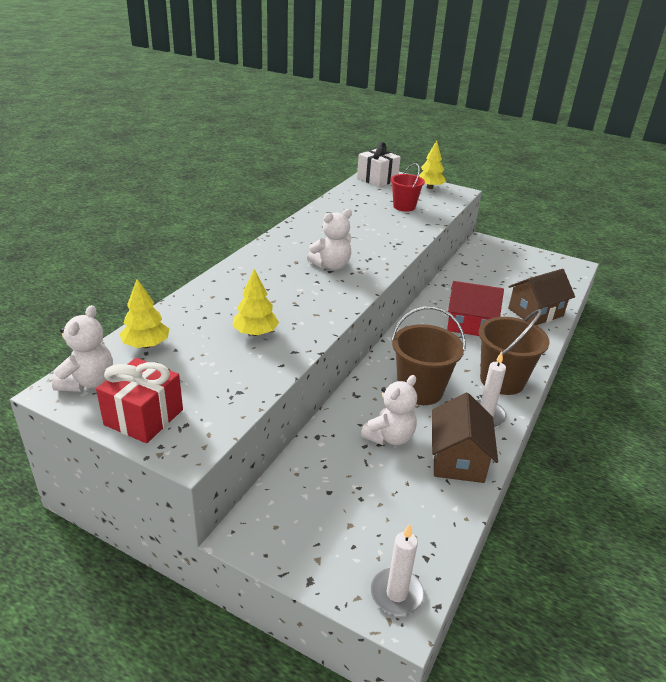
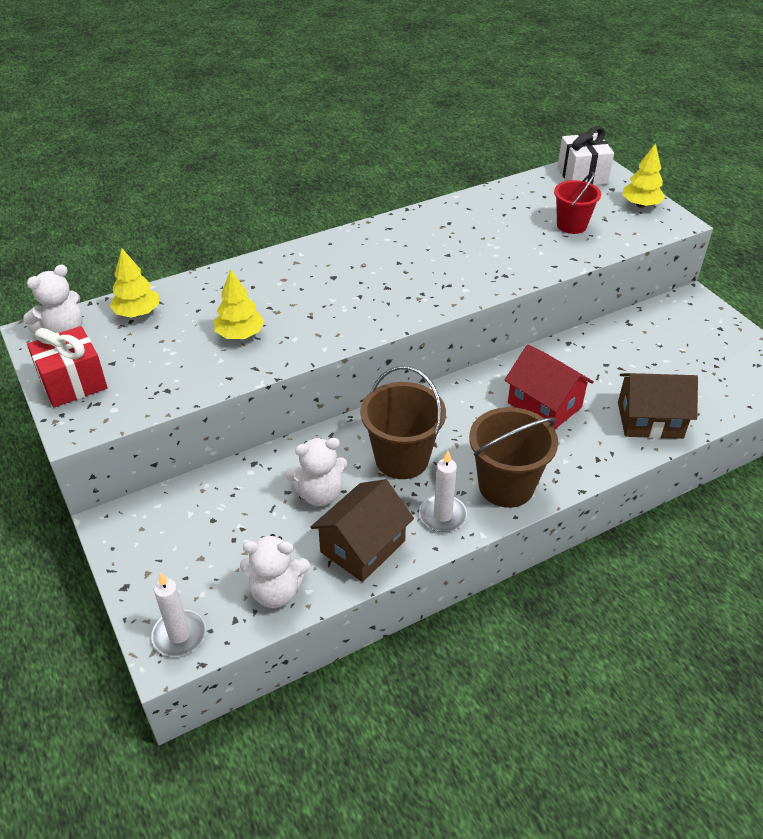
camera: 35 degrees right, 10 degrees up
(331, 265) = (395, 281): white teddy bear -> white teddy bear (276, 591)

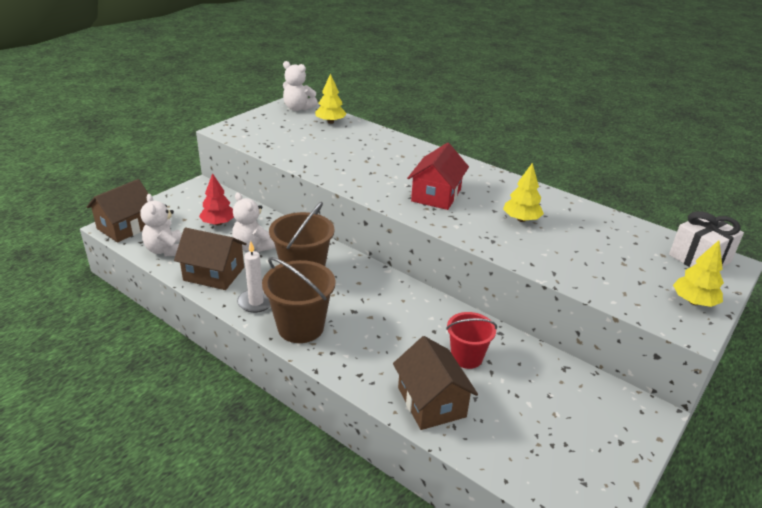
camera: 65 degrees right, 10 degrees down
(73, 383) = (258, 121): red gift -> none
(179, 635) = (126, 227): white candle -> brown house
(237, 519) = (218, 223): none -> red tree
(240, 335) = (333, 154): yellow tree -> yellow tree (521, 219)
(544, 405) = (407, 332): red house -> red house (436, 195)
(571, 225) = (606, 264): red bucket -> red bucket (466, 357)

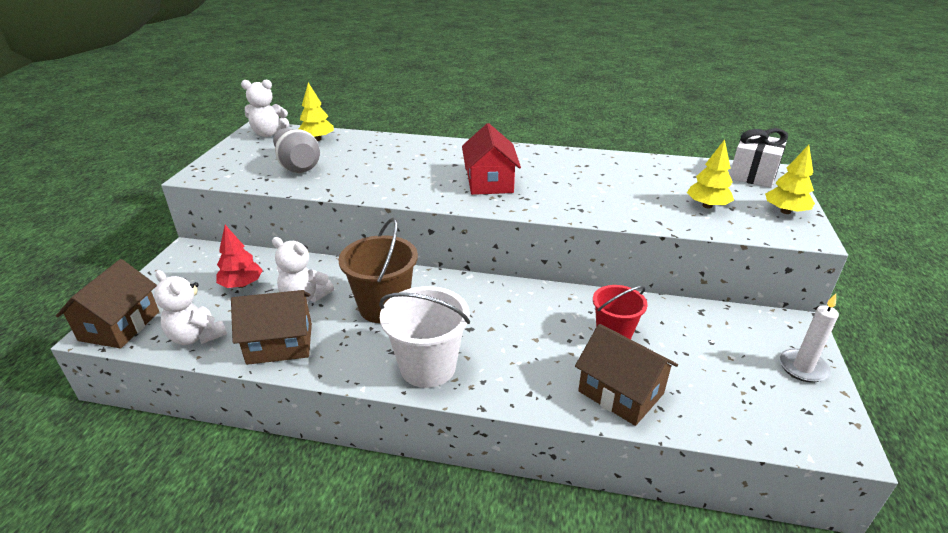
camera: 25 degrees left, 0 degrees up
(256, 302) = (355, 358): white candle -> white candle (802, 367)
(298, 141) = (298, 166): none -> grey vase
(300, 327) = (428, 367): brown bucket -> white bucket
(521, 219) = (586, 183): yellow tree -> yellow tree (707, 206)

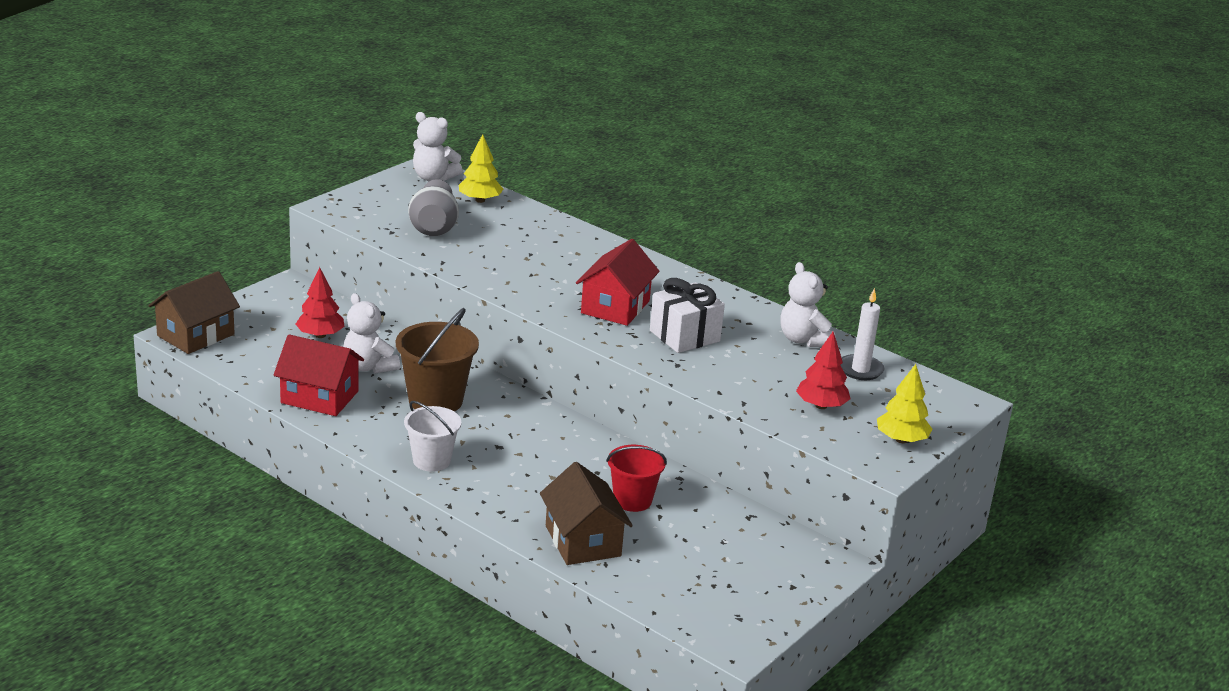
camera: 25 degrees right, 5 degrees down
(196, 336) = (254, 366): white teddy bear -> white teddy bear (803, 340)
(280, 344) = (319, 397): brown house -> red house
(428, 367) = (431, 461): white bucket -> white bucket, size x0.66
(707, 206) = (821, 406): yellow tree -> red tree
(752, 175) = (932, 395): white gift -> white gift (684, 336)
(802, 367) = (785, 591): white candle -> white candle (860, 370)

